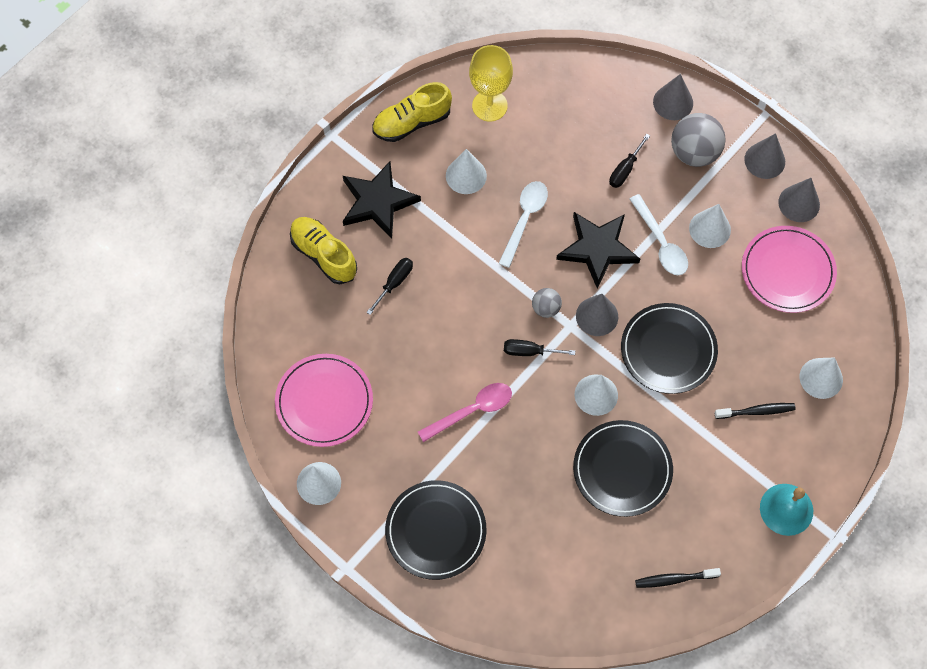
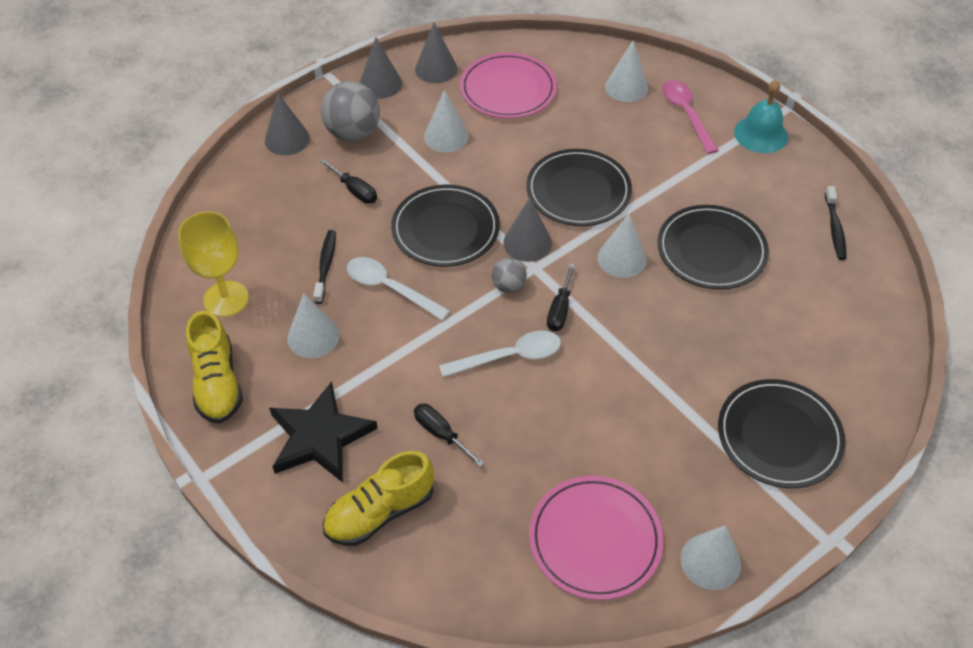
camera: 80 degrees left, 15 degrees down
(472, 410) = (627, 376): pink spoon -> pink spoon (686, 114)
(598, 249) = (445, 229): black star -> black plate
(661, 243) = (452, 176): white spoon -> white spoon (509, 356)
(756, 411) = (656, 137): black toothbrush -> black toothbrush (326, 265)

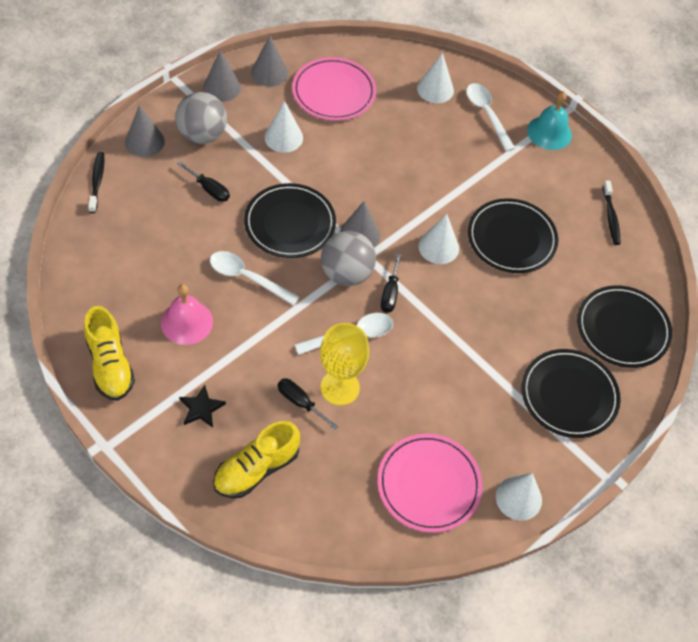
camera: 10 degrees left, 5 degrees up
(226, 299) = (108, 290): yellow goblet -> yellow goblet (340, 387)
(313, 336) = (187, 322): white cone -> pink bell
(320, 437) = (201, 408): black star -> black star, size x0.52
(326, 265) = (191, 258): black toothbrush -> black toothbrush (97, 181)
(508, 286) = (346, 273): grey ball -> grey ball, size x1.86
(578, 191) = (399, 187): black plate -> black plate (622, 329)
(686, 114) = (487, 114): pink spoon -> white spoon

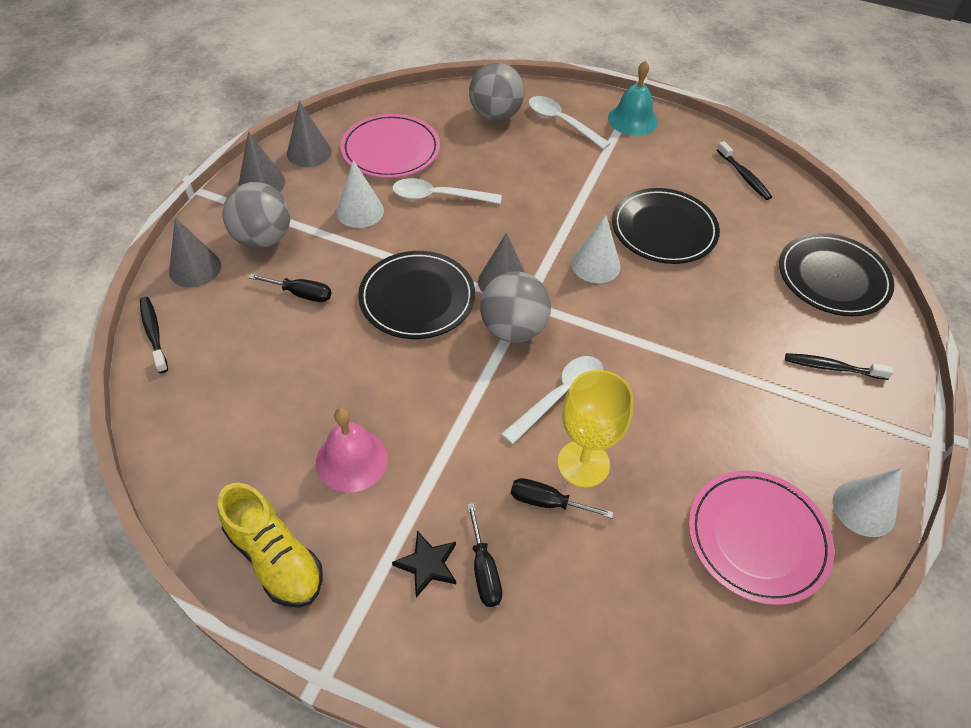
camera: 20 degrees left, 5 degrees down
(247, 277) = (400, 377): white spoon -> white spoon (438, 196)
(256, 469) = (542, 615): yellow shoe -> none
(390, 293) = (574, 332): black screwdriver -> black screwdriver (484, 570)
(435, 89) = (495, 115): white cone -> grey ball
(569, 395) = (832, 367): black plate -> black toothbrush

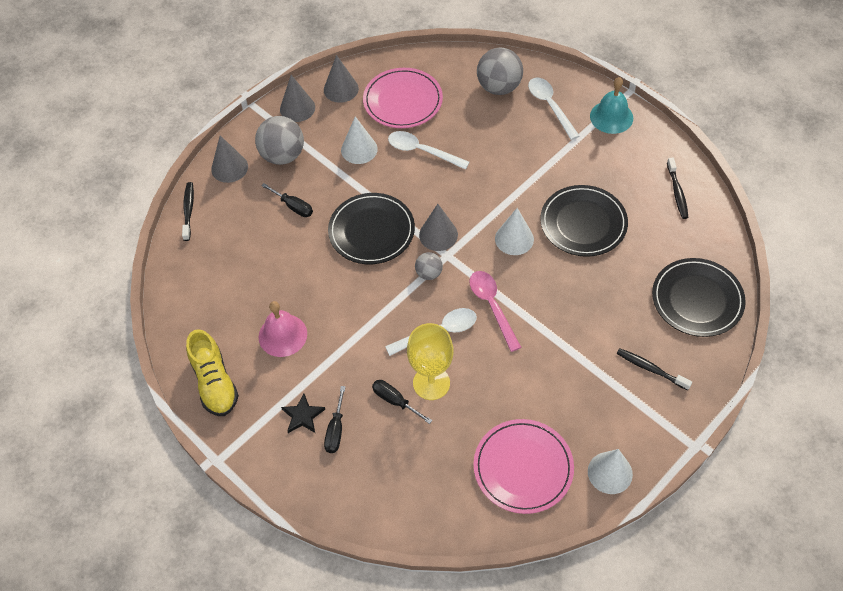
camera: 25 degrees right, 5 degrees up
(513, 329) = (429, 273): grey ball -> grey ball, size x0.54
(610, 347) = (492, 306): none -> pink spoon

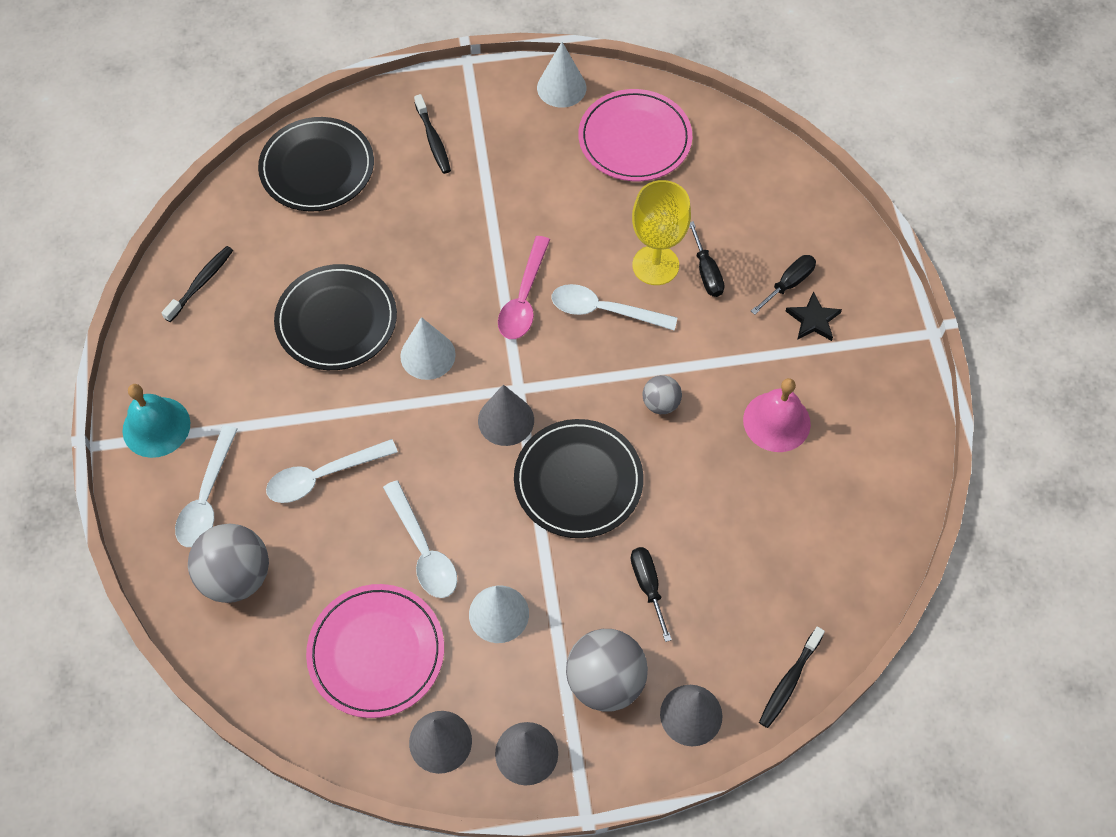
camera: 145 degrees left, 5 degrees up
(214, 382) = (888, 418): yellow shoe -> none
(429, 273) = (557, 381): grey ball -> grey ball (660, 403)
(505, 149) = (323, 476): none -> white spoon

